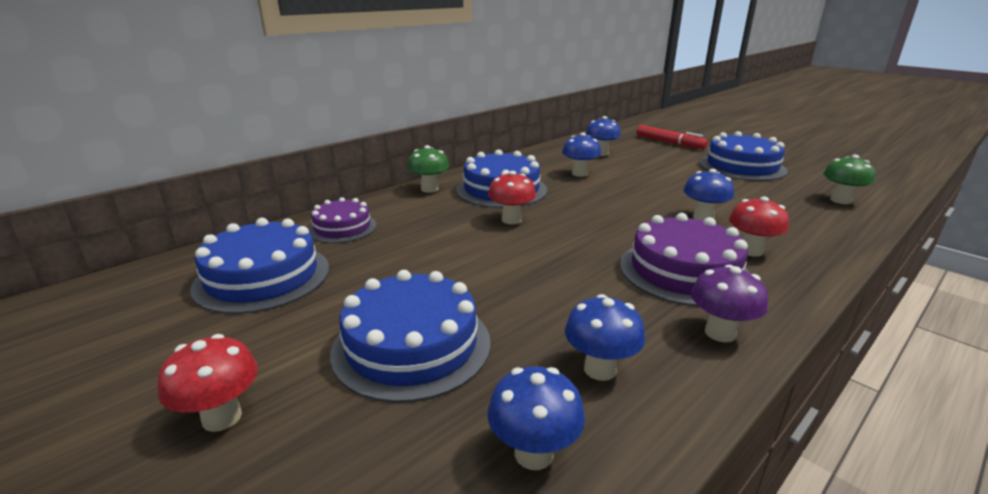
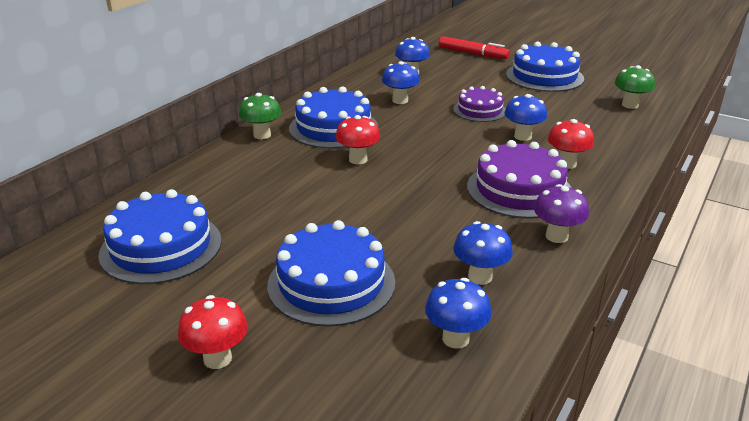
camera: 15 degrees left, 5 degrees up
(342, 228) = (202, 188): purple cake -> purple cake (479, 110)

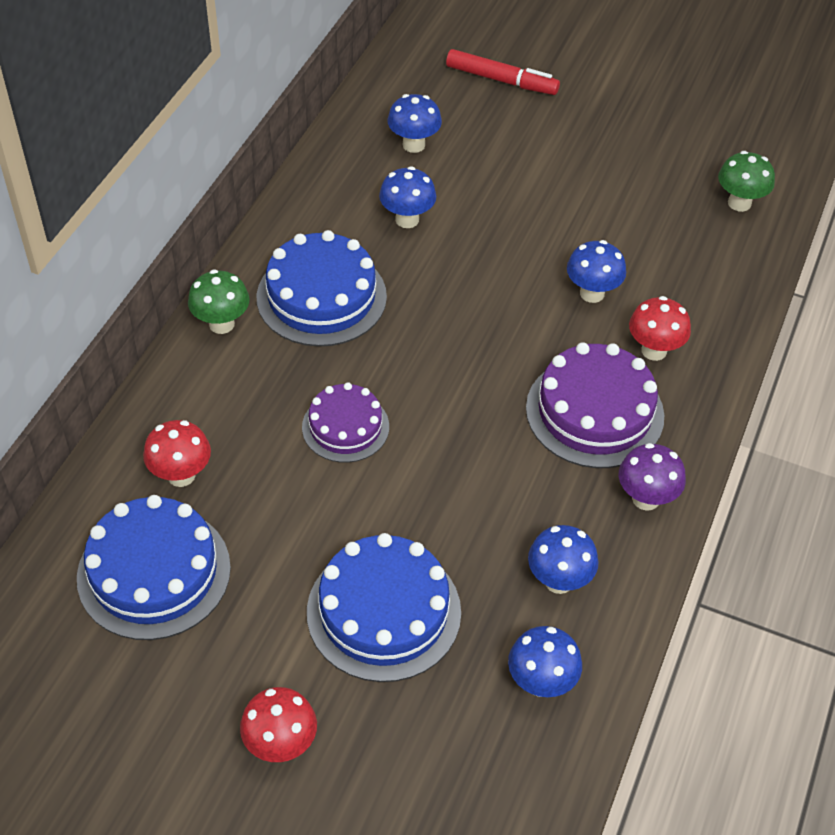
camera: 10 degrees left, 20 degrees up
(358, 159) = (371, 368): red mushroom -> red mushroom (181, 475)
(479, 110) = (526, 235): purple cake -> purple cake (345, 427)
(544, 76) = (615, 137): blue cake -> none

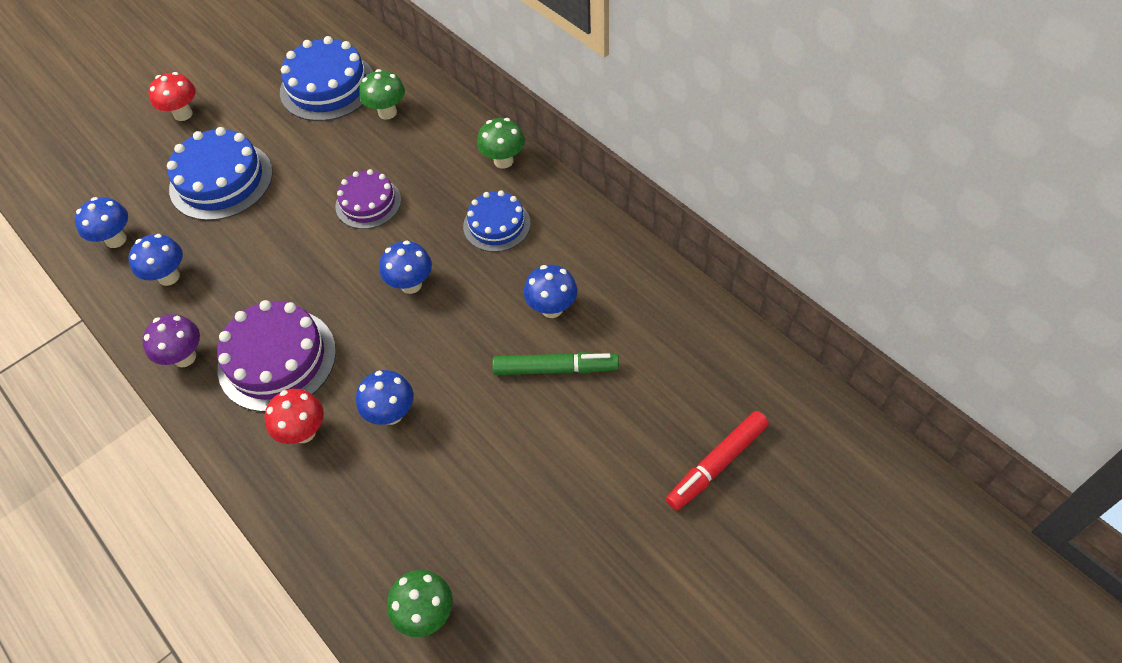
camera: 120 degrees right, 5 degrees up
(181, 475) = (387, 112): red mushroom -> green mushroom
(321, 297) = (496, 225): blue cake -> blue cake, size x0.62
(413, 145) = (647, 347): blue mushroom -> blue mushroom (411, 284)
(473, 197) = (554, 369): none -> green marker

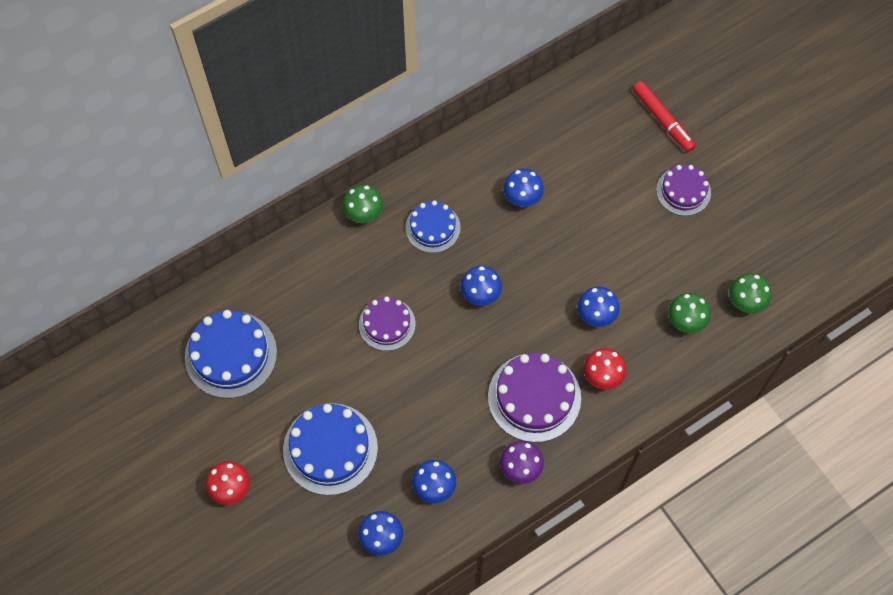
camera: 85 degrees left, 10 degrees up
(387, 112) = (280, 303): green mushroom -> green mushroom (685, 322)
(554, 369) = (575, 204): green marker -> none
(602, 505) = (683, 191): none -> purple cake

